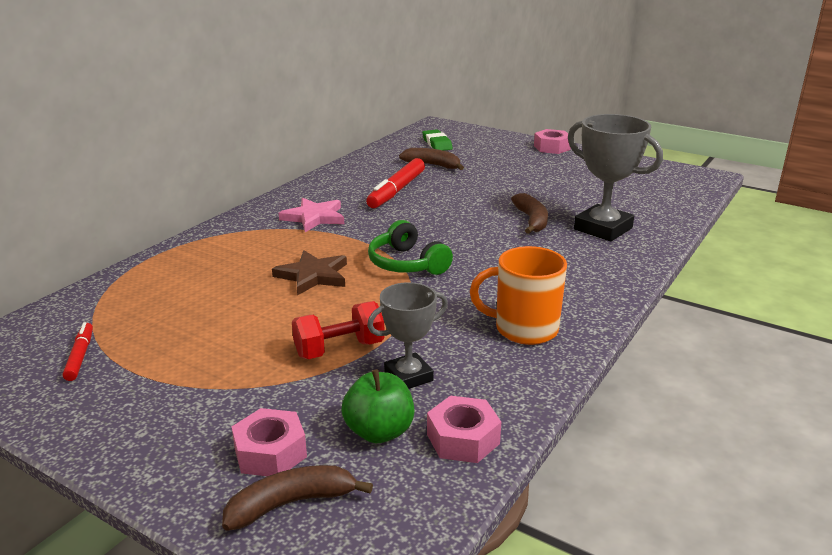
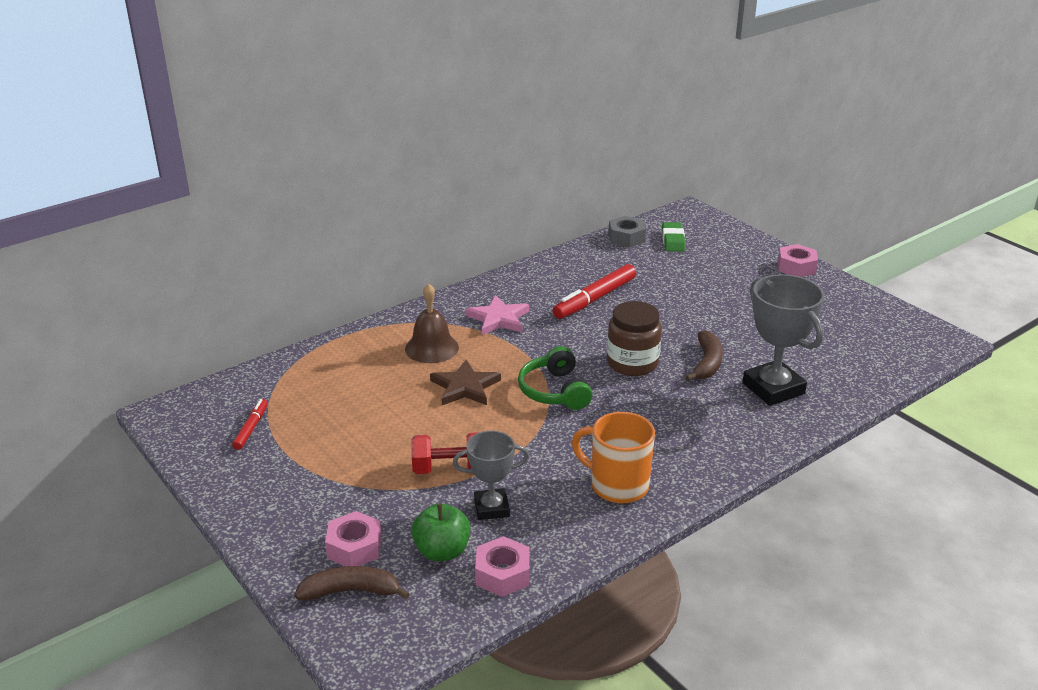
camera: 20 degrees right, 5 degrees up
(258, 250) = (431, 348): none -> brown bell
(395, 147) = (626, 238): none -> grey nut
(433, 165) = (651, 270): brown banana -> none
(465, 231) = (632, 363): none -> brown jar

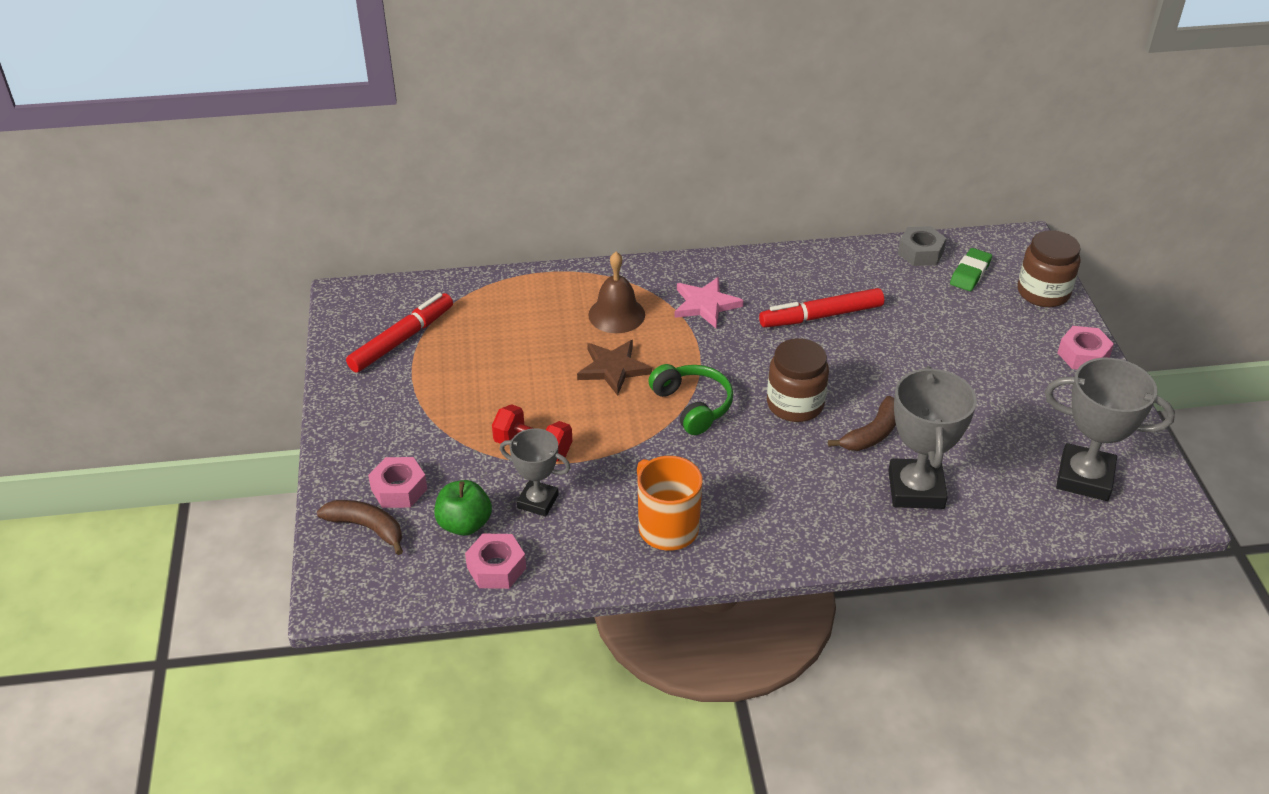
camera: 30 degrees right, 10 degrees up
(251, 428) = (402, 339): red marker -> red marker, size x1.84
(555, 391) = (692, 406): green headphones -> green headphones turned 135 degrees clockwise
(733, 238) = (1043, 292): none -> brown jar
(873, 340) = (1084, 477): none -> grey trophy

